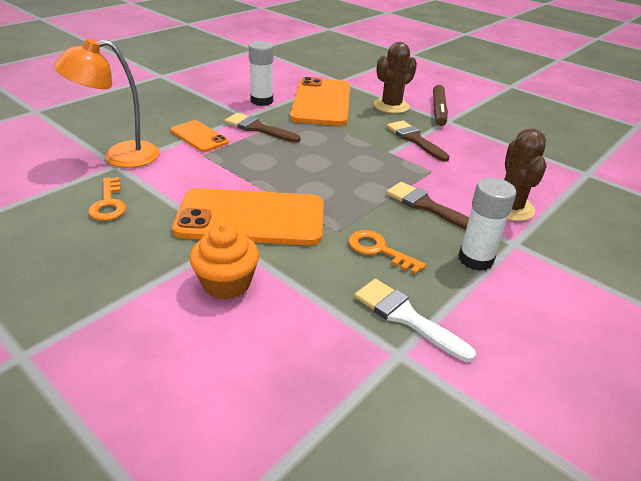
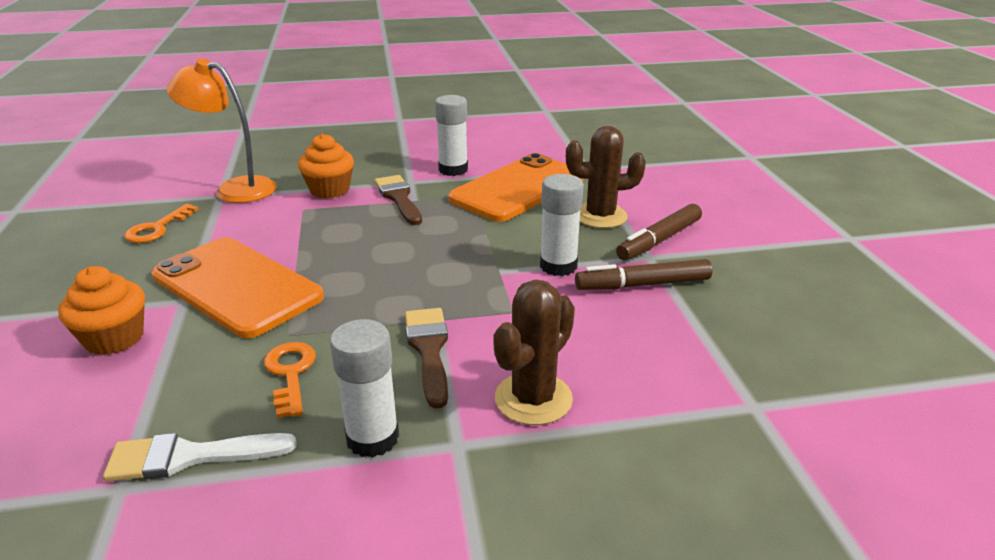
camera: 40 degrees right, 5 degrees down
(199, 137) = (329, 190): orange phone -> orange cupcake
(406, 317) = (190, 457): white brush -> white brush turned 90 degrees counterclockwise
(414, 139) = (558, 266): brown brush -> white glue stick
(466, 136) = (642, 284): none -> brown marker

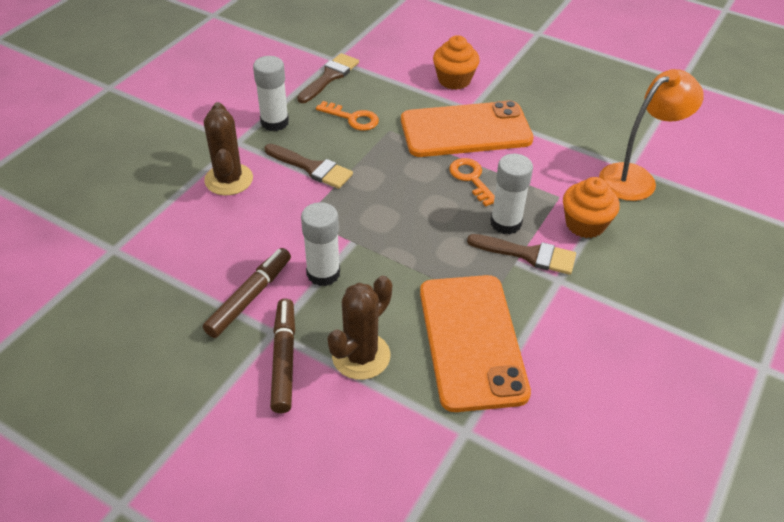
camera: 130 degrees right, 15 degrees up
(157, 228) = (589, 124): orange key -> orange key (471, 179)
(190, 457) = (329, 77): white brush -> brown brush
(453, 170) = (560, 323): white glue stick -> white glue stick (506, 223)

